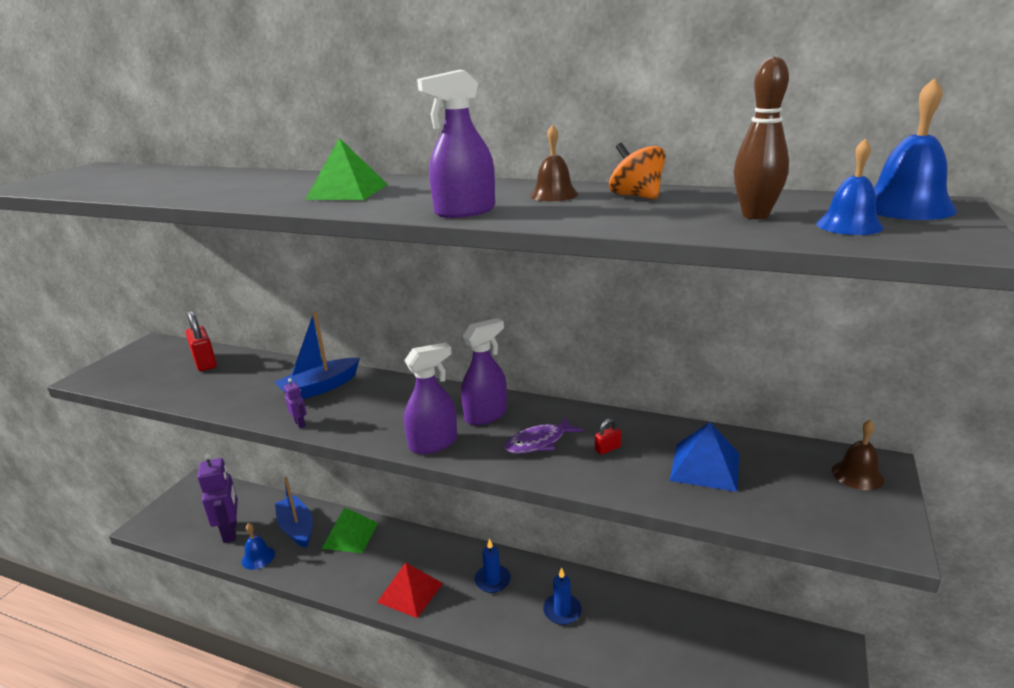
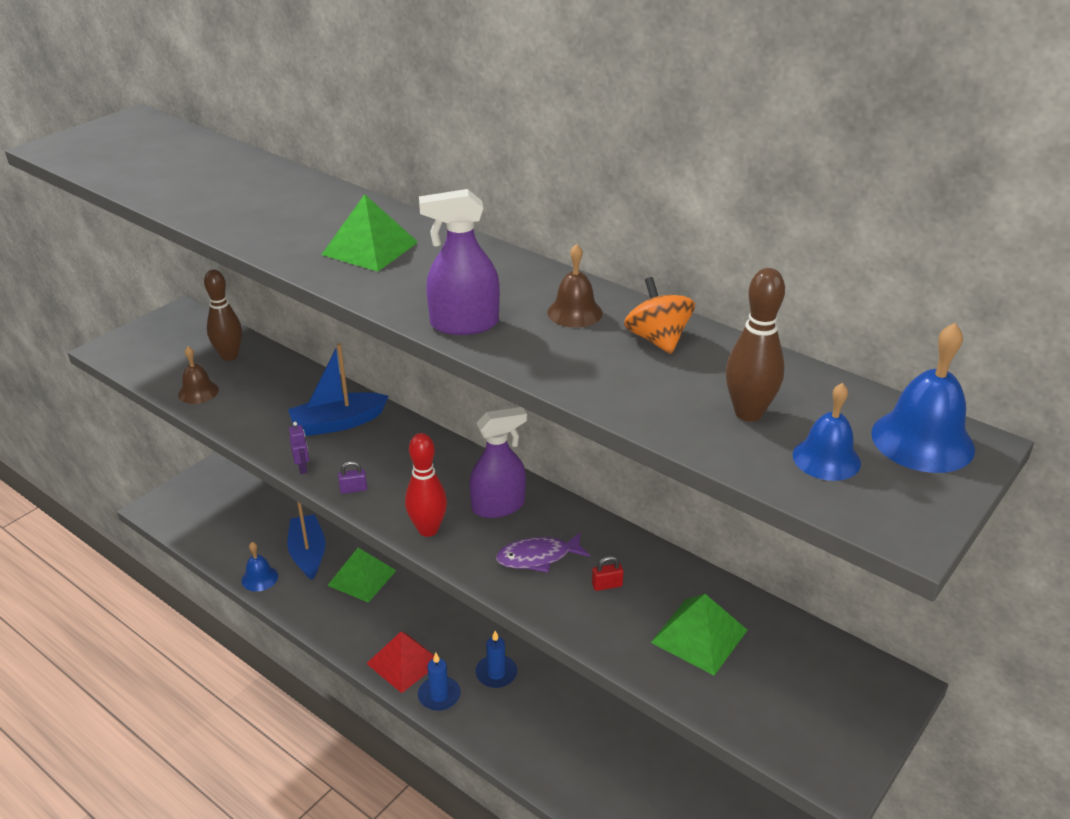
camera: 15 degrees right, 10 degrees up
(205, 362) = (229, 356): red padlock -> brown bowling pin
(230, 531) = (239, 539): purple robot -> none
(353, 429) = (353, 489): none -> purple padlock
(433, 443) = (428, 529): purple spray bottle -> red bowling pin
(562, 611) = (557, 729): blue candle -> blue candle (439, 695)
(705, 467) = (699, 636): blue pyramid -> green pyramid
(857, 475) = (861, 692): brown bell -> brown bell (198, 392)

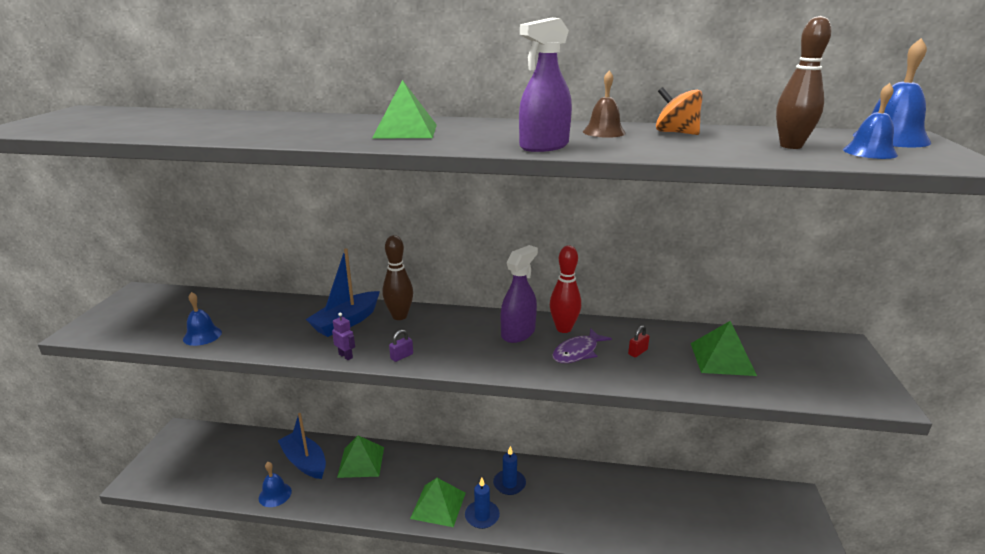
camera: 30 degrees left, 10 degrees down
(198, 392) = (202, 335): brown bell -> blue bell
(229, 356) = (210, 307): brown bowling pin -> brown bowling pin (399, 316)
(404, 662) = (438, 505): red pyramid -> green pyramid
(428, 529) = (485, 362): red bowling pin -> red bowling pin (563, 329)

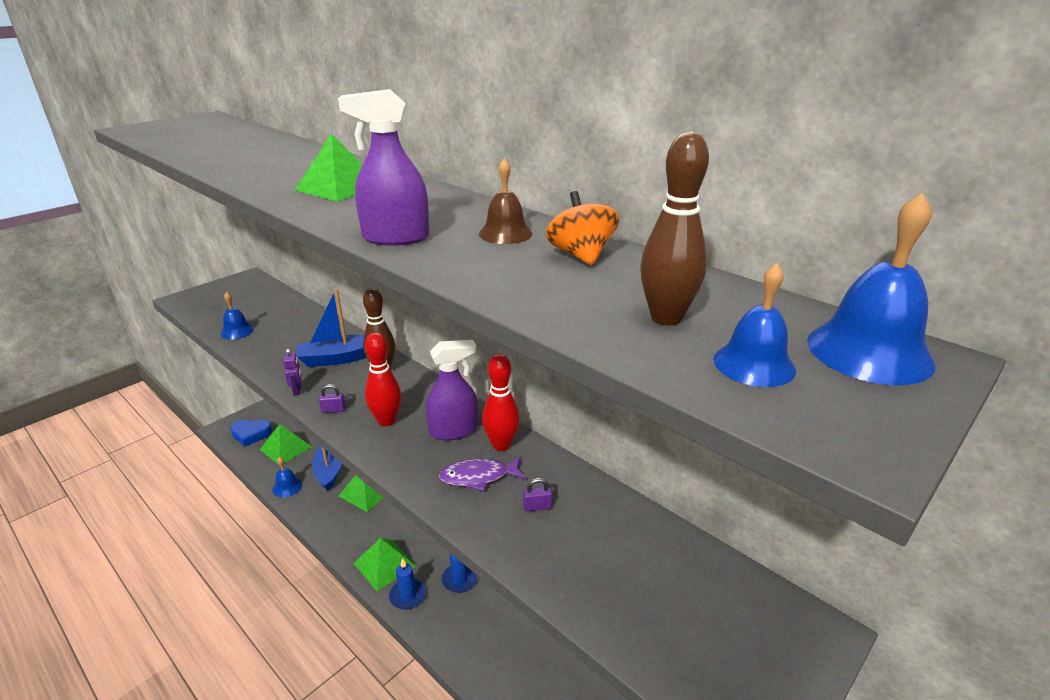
camera: 35 degrees right, 5 degrees up
(178, 470) = (251, 434): none -> blue heart
(458, 346) = (386, 421): none -> red bowling pin
(637, 352) = (537, 506): red padlock -> purple padlock
(722, 359) = (619, 562): green pyramid -> green pyramid (285, 448)

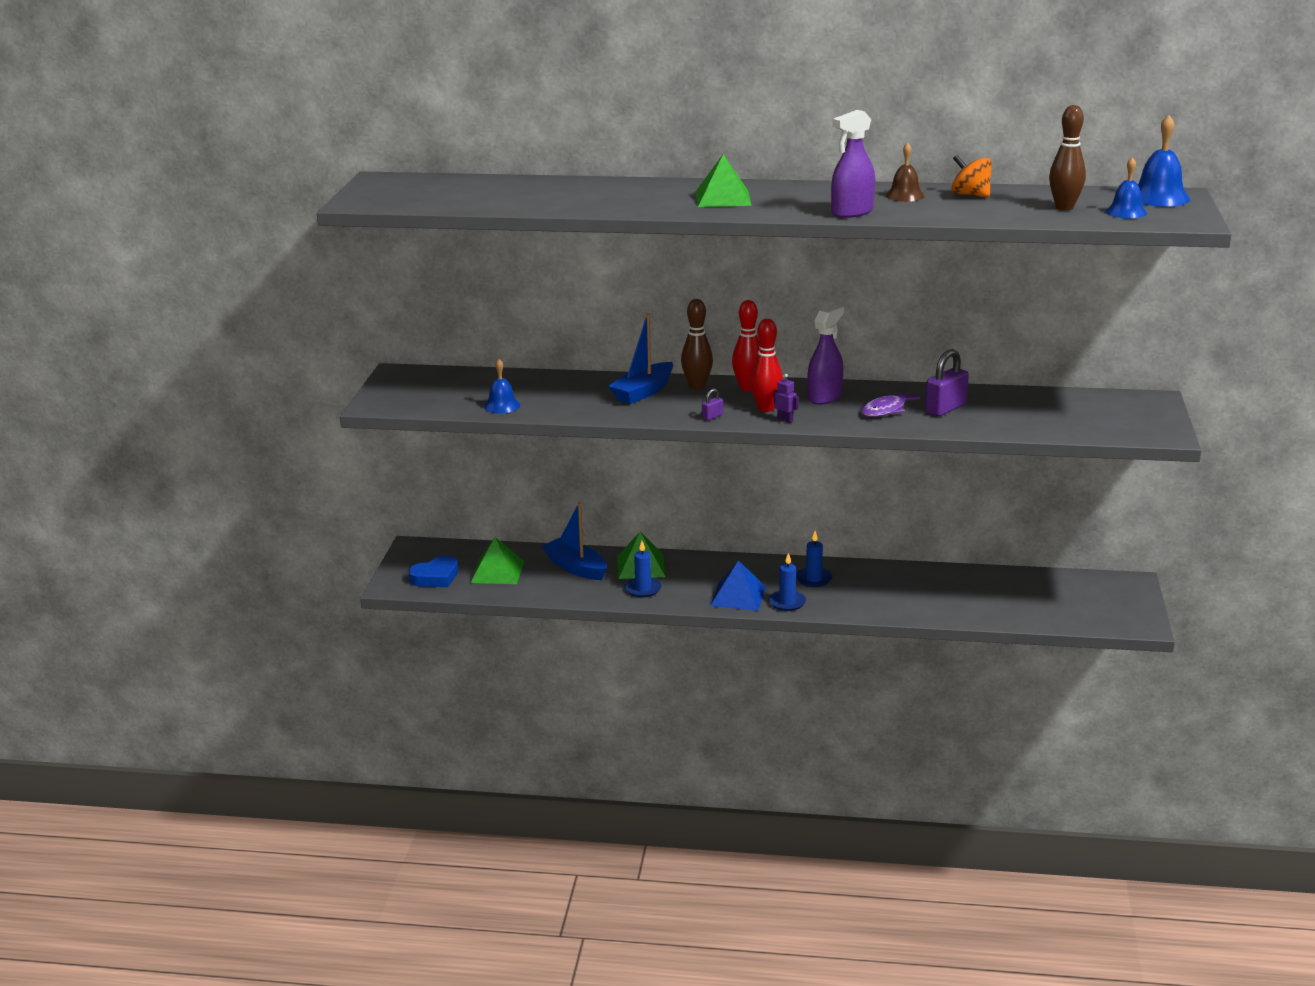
camera: 35 degrees left, 5 degrees down
(287, 487) = (555, 592): blue bell -> none
(297, 391) = (657, 417): purple robot -> purple robot (785, 420)
(337, 516) = (643, 589): none -> blue candle
(385, 564) = (738, 596): green pyramid -> blue pyramid
(501, 445) = (871, 392): red bowling pin -> red bowling pin (747, 388)
(537, 506) = (945, 408): purple padlock -> purple padlock, size x2.09

